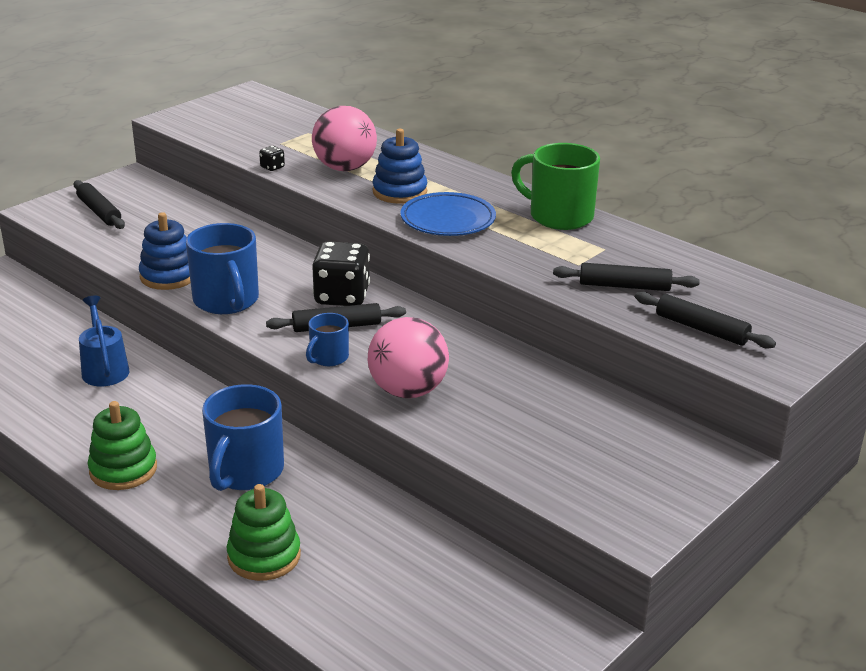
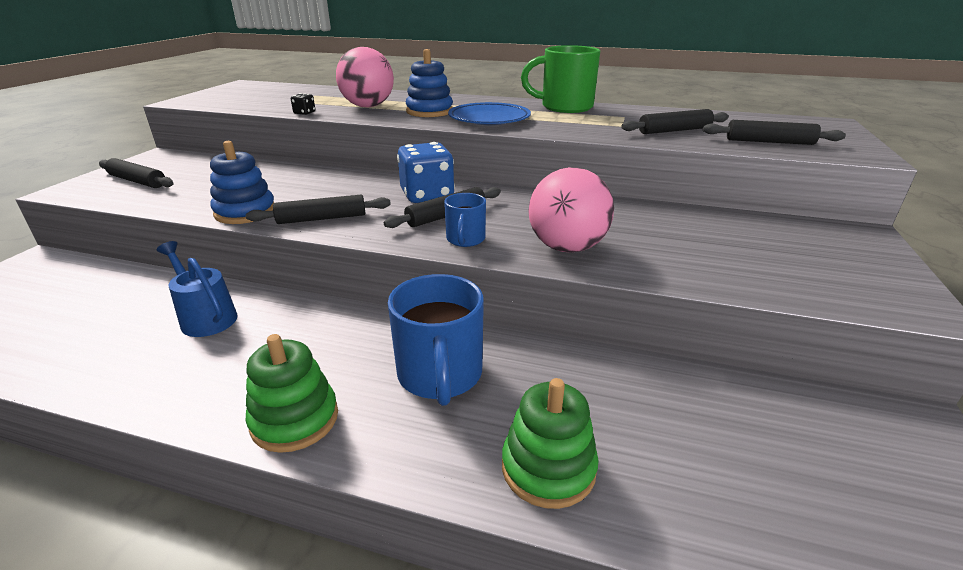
camera: 25 degrees left, 0 degrees up
(226, 301) = (322, 219): blue mug -> black rolling pin
(342, 296) = (427, 195): black dice -> blue dice

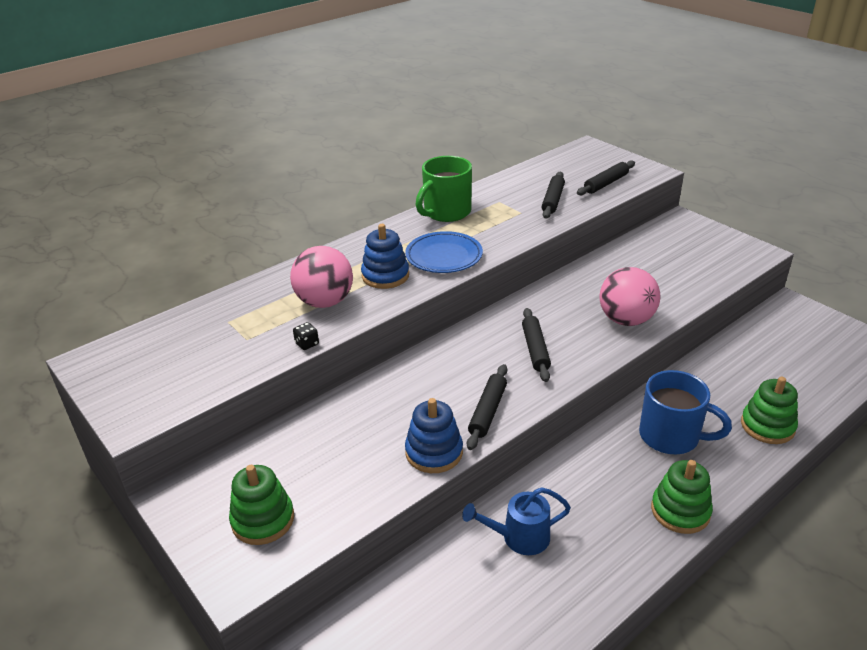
camera: 55 degrees left, 5 degrees up
(137, 181) = (263, 520): black rolling pin -> green stacking toy
(427, 195) = (486, 345): blue dice -> none
(465, 239) = (583, 355): blue mug -> none

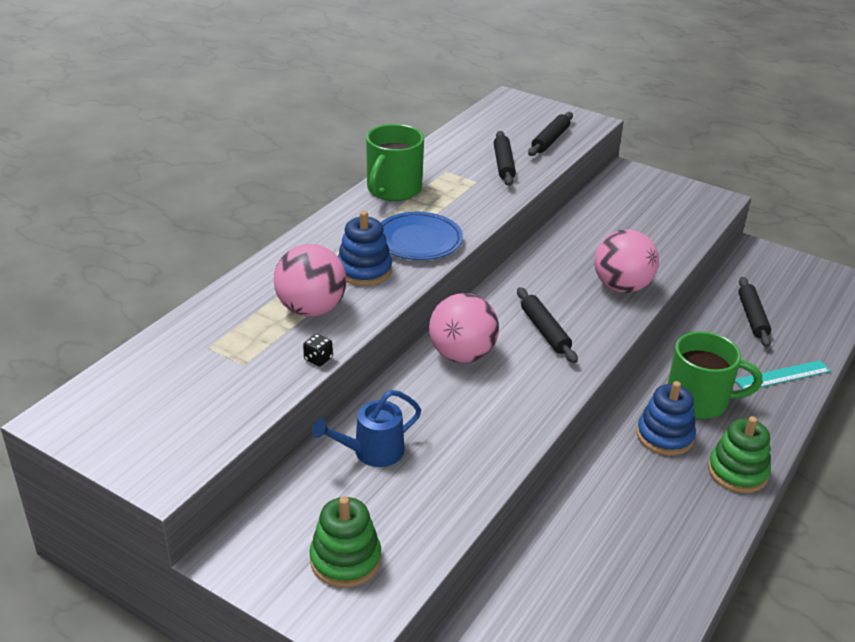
camera: 20 degrees left, 0 degrees up
(434, 452) = (493, 455): blue stacking toy -> blue stacking toy (665, 436)
(451, 359) = (462, 355): none -> pink ball
(488, 411) = (528, 403): black rolling pin -> black rolling pin (752, 317)
(519, 537) = (597, 528): blue watering can -> blue watering can (371, 452)
(671, 436) = (699, 401): blue mug -> green mug
(767, 426) = (782, 375): green stacking toy -> turquoise ruler

